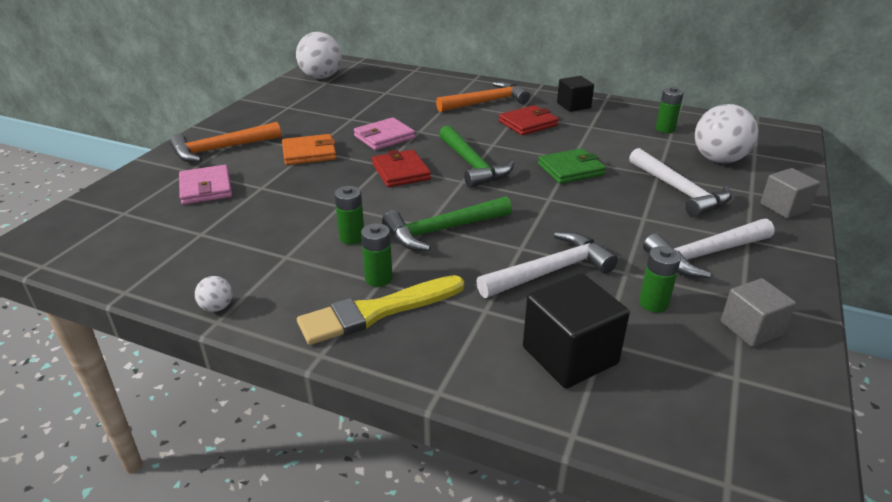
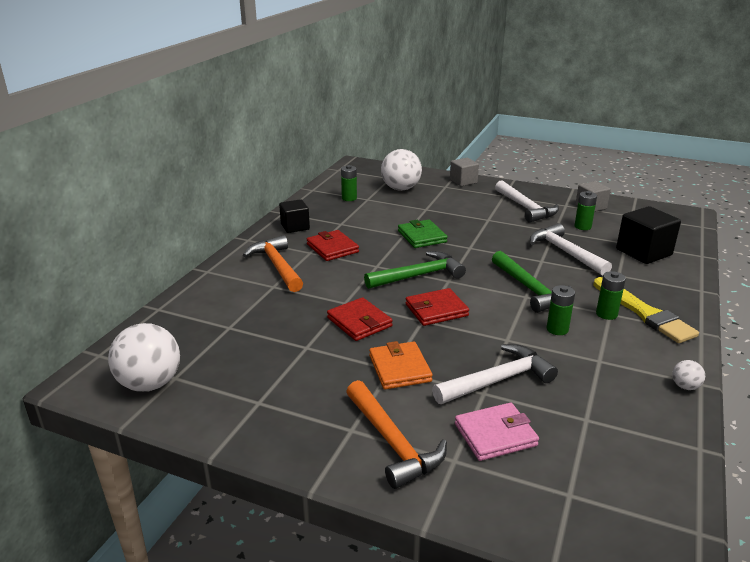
camera: 90 degrees left, 5 degrees down
(384, 137) = (359, 322): pink wallet -> red wallet
(679, 191) = (449, 205): white hammer -> white hammer (497, 380)

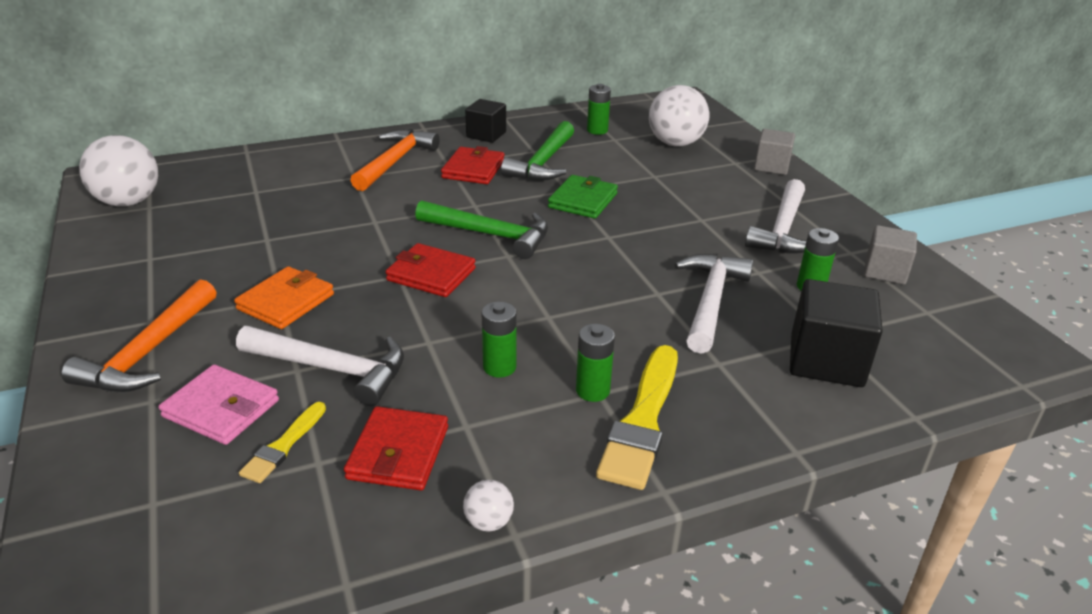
camera: 45 degrees right, 5 degrees up
(359, 322) = (346, 244): red wallet -> red wallet (398, 453)
(530, 289) = (570, 313): green hammer -> green hammer (543, 162)
(558, 425) = (283, 445): none -> yellow brush

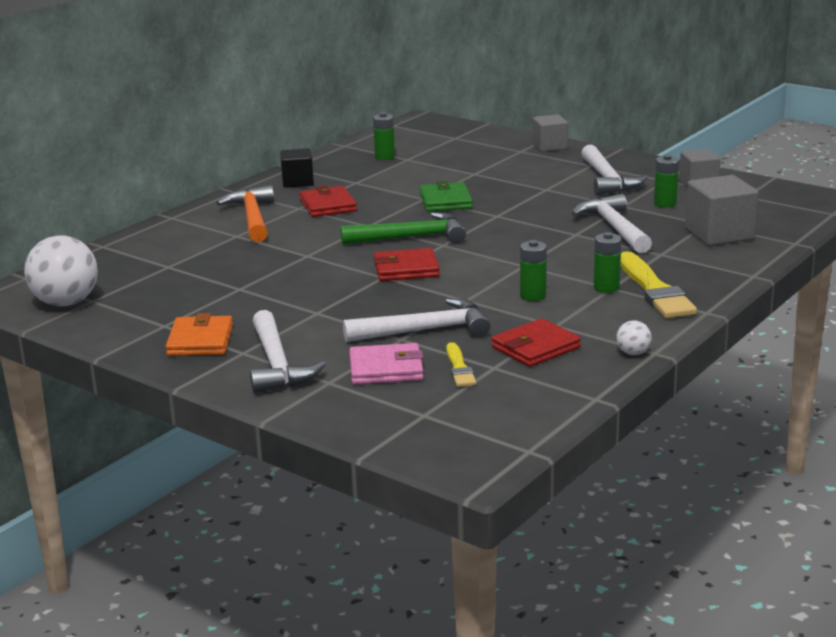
camera: 30 degrees left, 10 degrees down
(149, 352) = (277, 364): orange hammer -> white hammer
(286, 302) = (326, 313): orange wallet -> orange wallet (200, 341)
(398, 453) = (535, 347): red wallet -> red wallet turned 75 degrees clockwise
(543, 162) = (376, 187): green hammer -> none
(675, 143) = (459, 150): white ball -> none
(826, 361) = (719, 234): black cube -> grey cube

